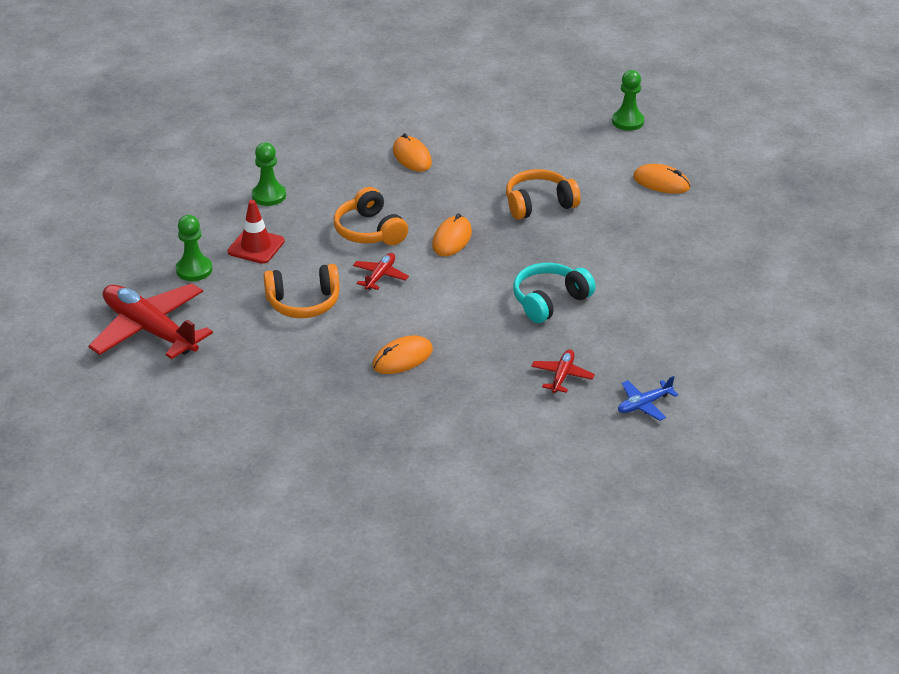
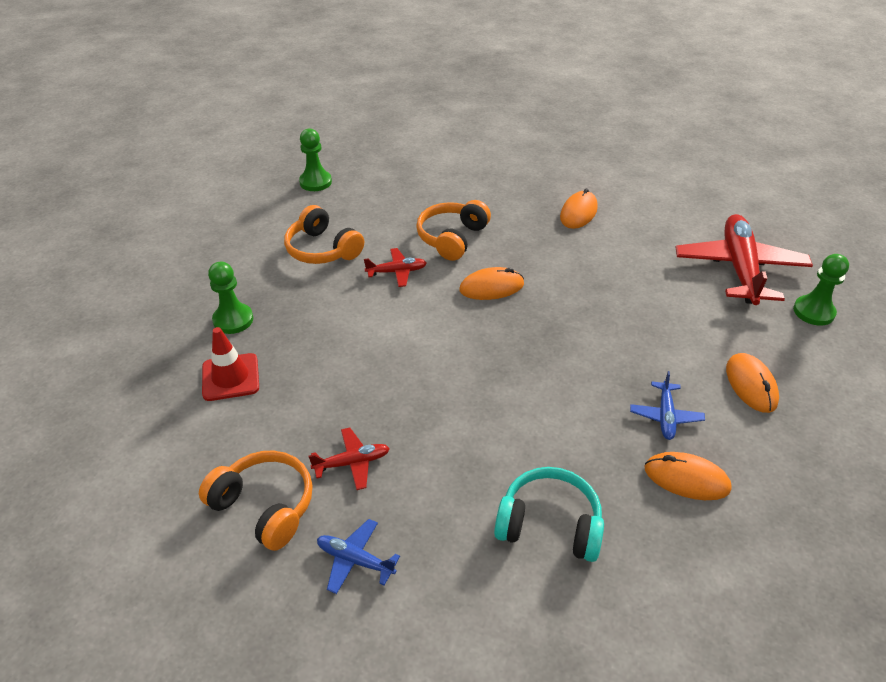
camera: 55 degrees right, 5 degrees up
(150, 330) = (226, 196): red plane -> red plane (739, 268)
(256, 246) = (372, 195): red traffic cone -> red traffic cone (230, 377)
(269, 196) = (441, 171): green pawn -> green pawn (233, 320)
(402, 358) = (293, 338): orange mouse -> orange mouse (686, 479)
(539, 204) = (605, 315): orange headphones -> orange headphones (264, 506)
(549, 301) = (464, 395): turquoise headphones -> turquoise headphones (549, 524)
(652, 229) = (665, 416): none -> blue plane

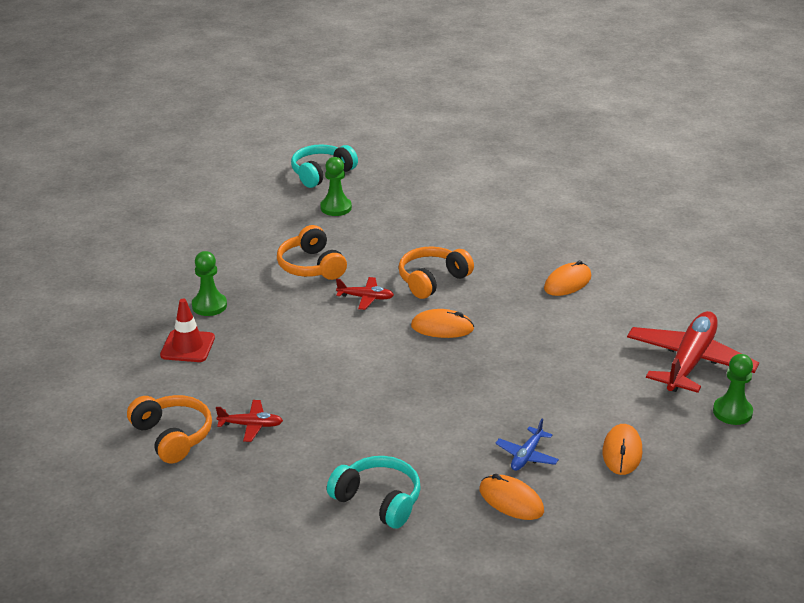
camera: 20 degrees right, 10 degrees down
(283, 150) = (321, 173): none -> turquoise headphones
(355, 560) = (220, 484): blue plane -> none

